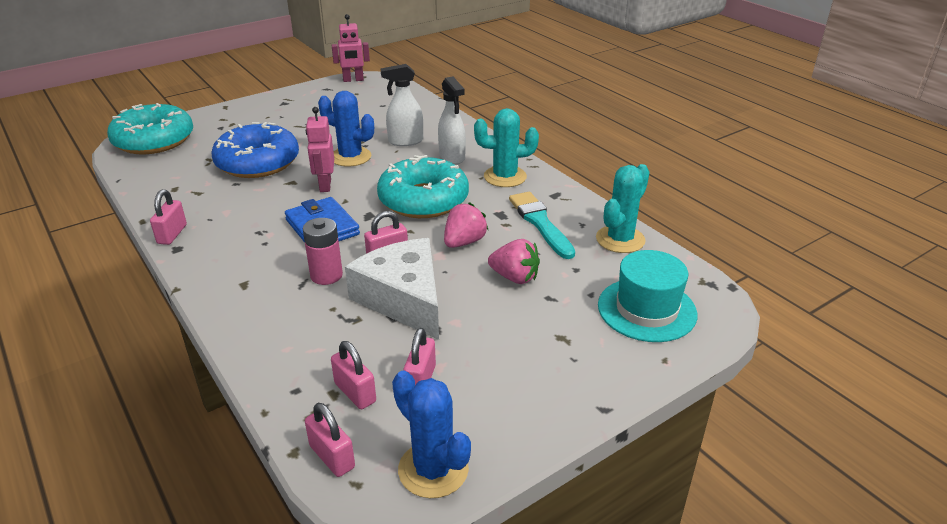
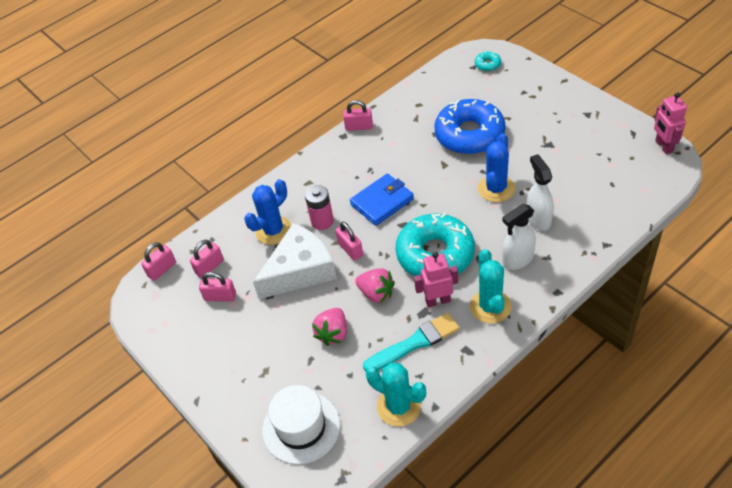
camera: 90 degrees right, 15 degrees up
(154, 140) = (487, 64): turquoise donut -> turquoise donut, size x0.40
(325, 185) = (443, 186): pink robot -> pink robot (437, 301)
(433, 469) = (151, 317): blue cactus -> blue cactus (273, 230)
(646, 309) = (301, 427): turquoise hat -> white hat

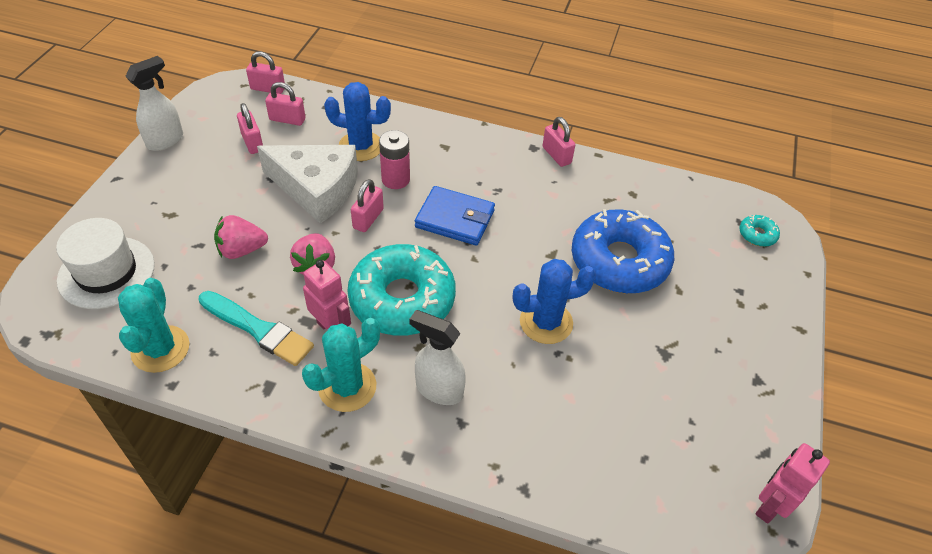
camera: 50 degrees right, 0 degrees up
(538, 219) = (522, 388): white spray bottle -> white spray bottle (165, 140)

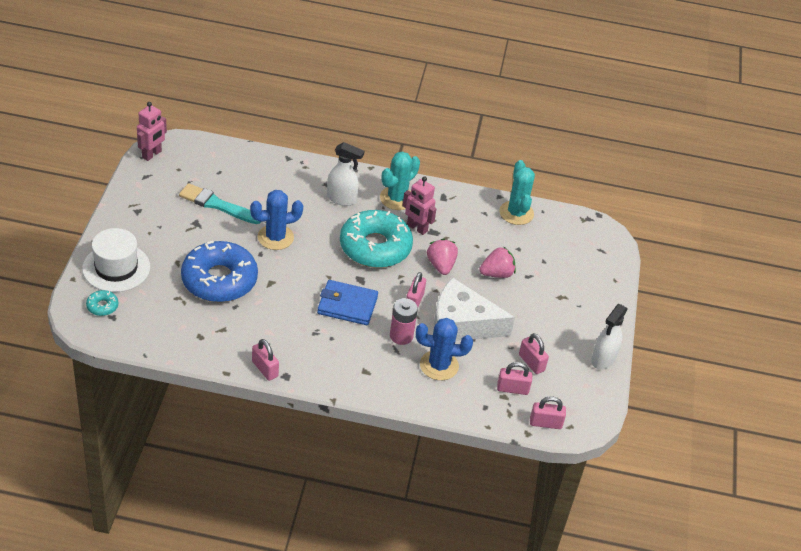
camera: 170 degrees right, 5 degrees down
(106, 272) = (578, 254): white hat -> white hat (116, 268)
(258, 329) = (462, 226): turquoise brush -> turquoise brush (217, 205)

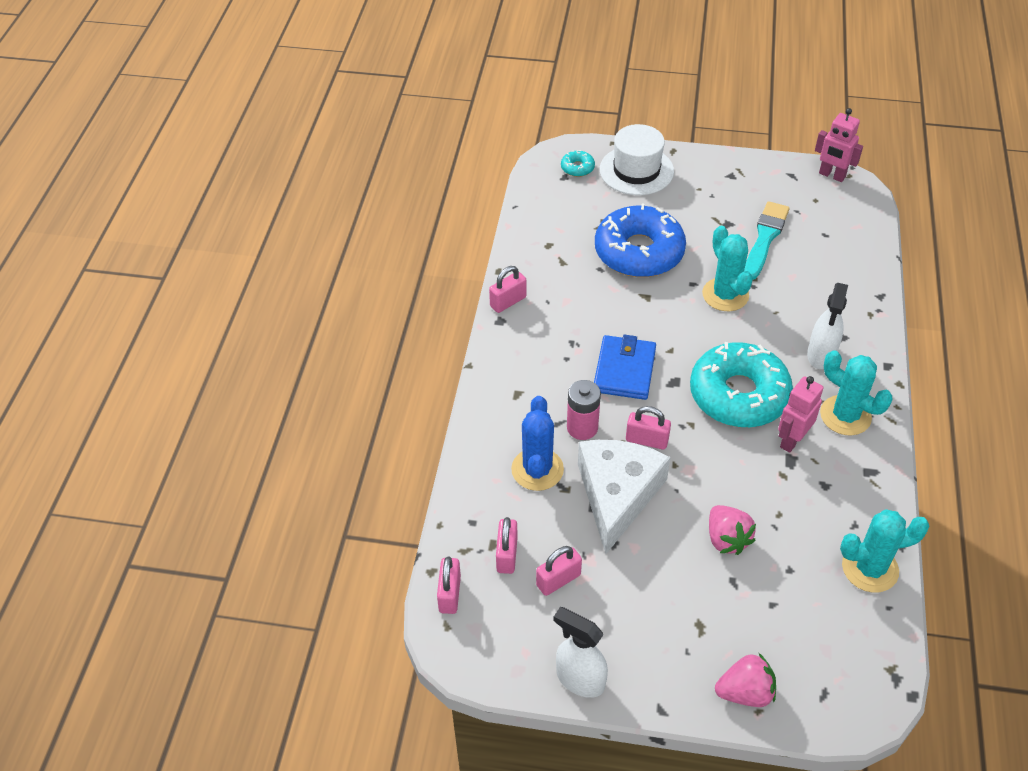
camera: 95 degrees right, 5 degrees up
(275, 237) = (725, 295): blue cactus -> turquoise cactus
(441, 265) = (724, 470): pink strawberry -> pink strawberry (745, 692)

